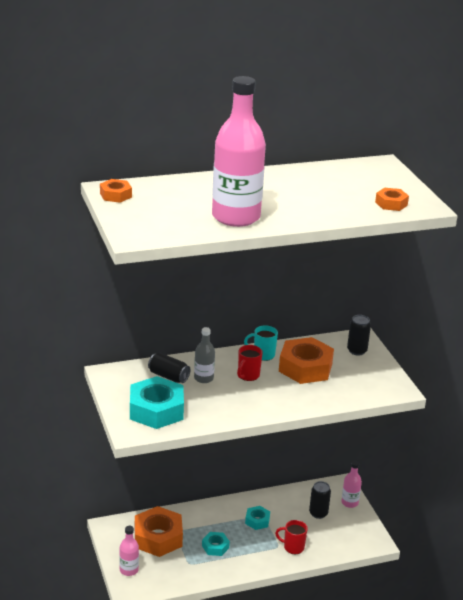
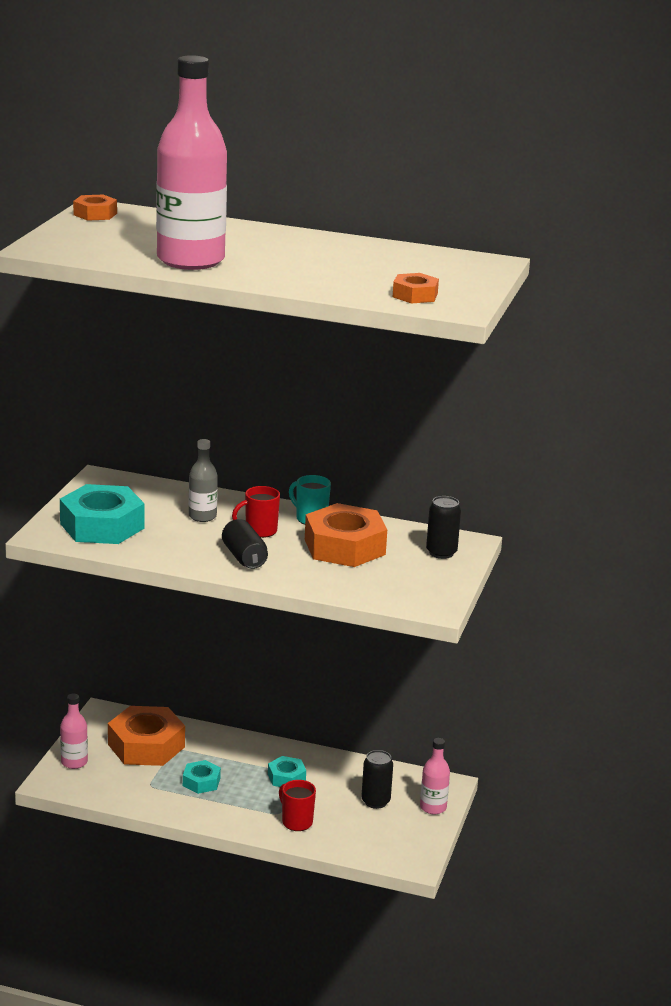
camera: 35 degrees right, 5 degrees down
(168, 376) = (164, 502): black can -> black can (244, 557)

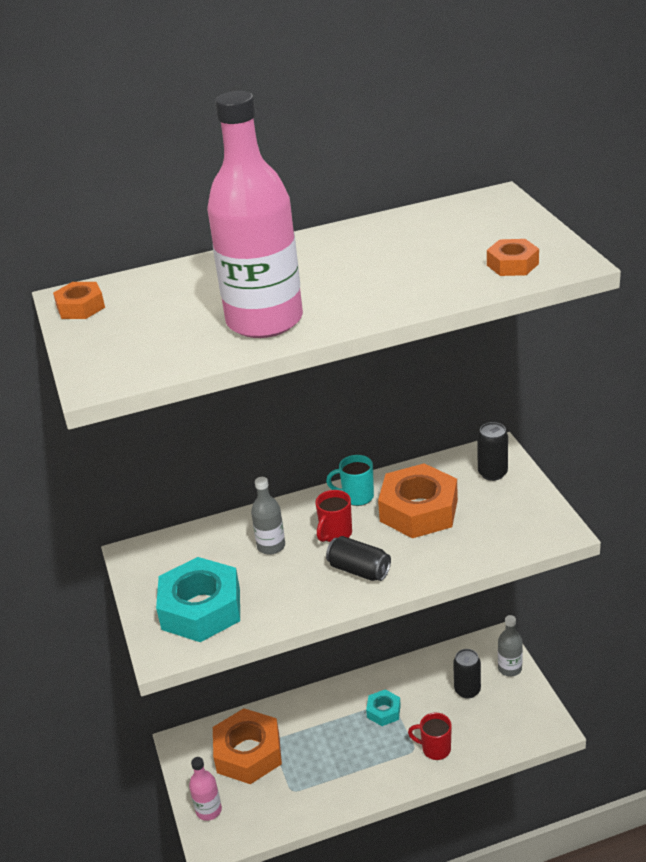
camera: 30 degrees left, 10 degrees up
(201, 782) = (327, 759): turquoise nut -> none
(433, 807) = (509, 668): pink bottle -> grey bottle

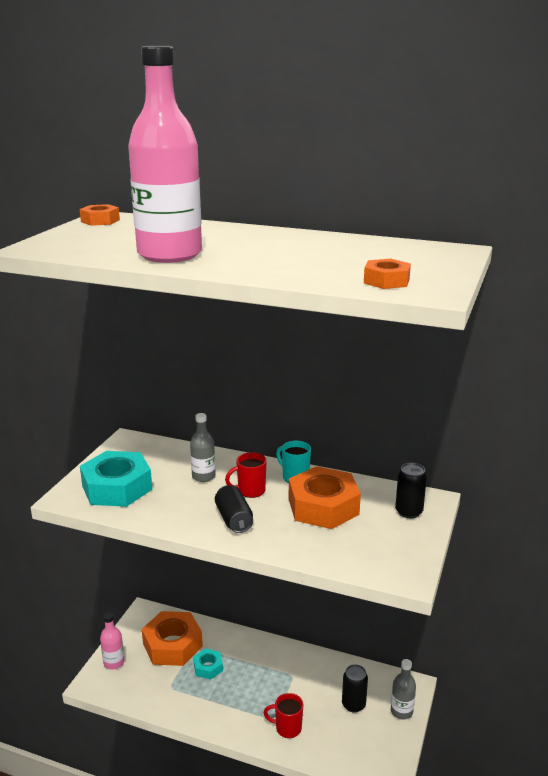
camera: 35 degrees right, 10 degrees down
(384, 711) = (281, 678): turquoise nut -> turquoise nut (208, 667)
(435, 749) = (287, 728): red mug -> red mug turned 45 degrees counterclockwise

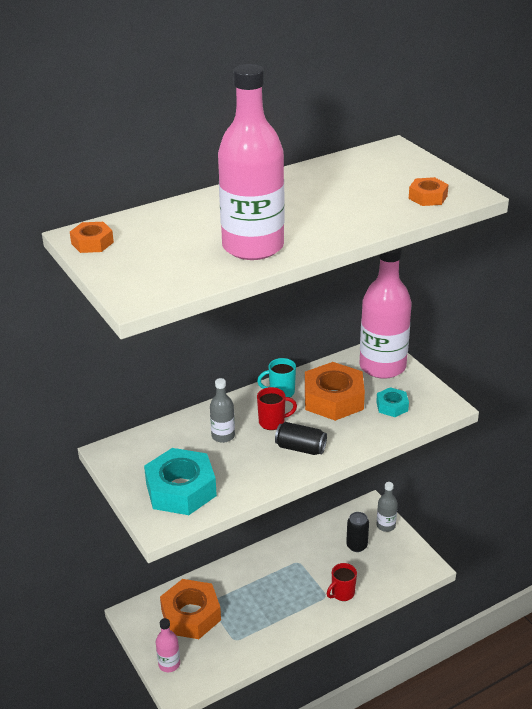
camera: 50 degrees left, 10 degrees up
(208, 667) = (239, 606): turquoise nut -> turquoise nut (392, 406)
(250, 491) = (273, 422): red mug -> red mug turned 120 degrees counterclockwise
(408, 512) = (382, 366): black can -> pink bottle

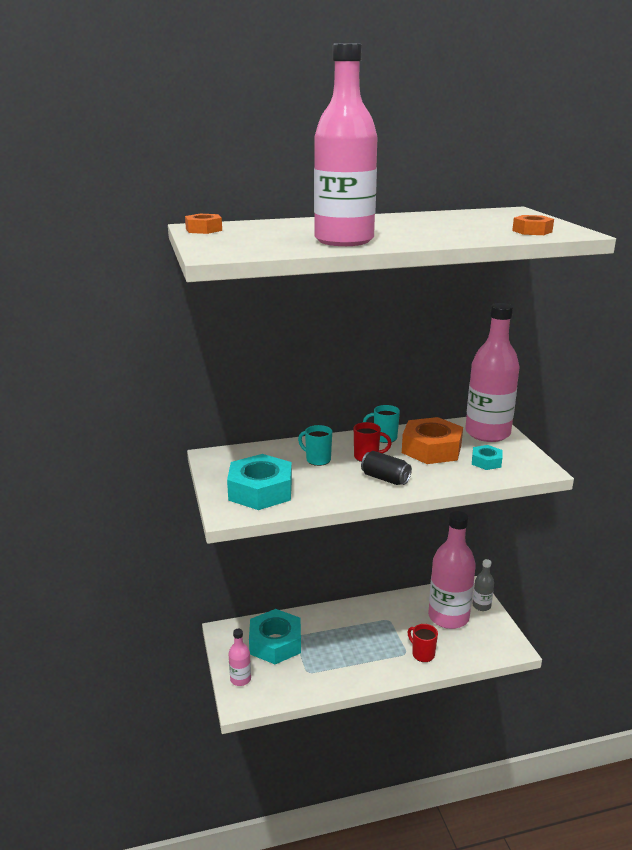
camera: 15 degrees right, 10 degrees down
(191, 615) = (275, 643): orange nut -> turquoise nut
(223, 436) = (317, 460): grey bottle -> turquoise mug
(342, 593) = (422, 654): red mug -> red mug turned 75 degrees clockwise
(356, 546) = (448, 617): black can -> pink bottle

